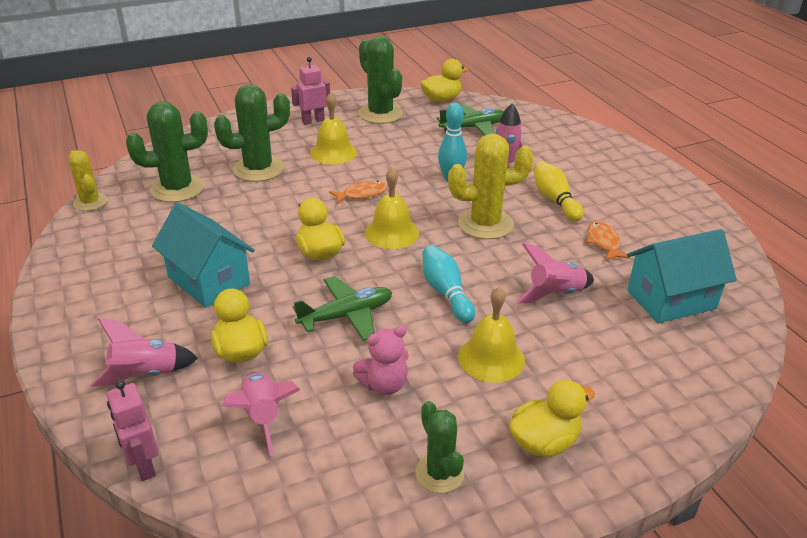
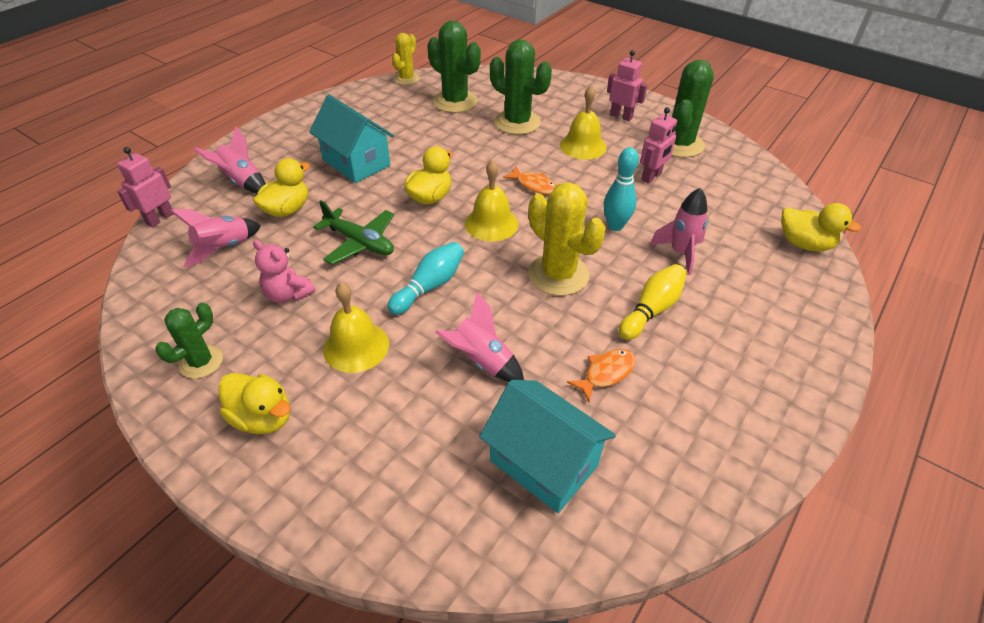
camera: 60 degrees right, 10 degrees up
(209, 280) = (356, 162): turquoise house -> turquoise house turned 60 degrees counterclockwise
(408, 140) = (651, 177): none -> pink robot
(441, 99) = (757, 168): yellow duck -> yellow duck (804, 244)
(473, 127) = (728, 207): green plane -> none

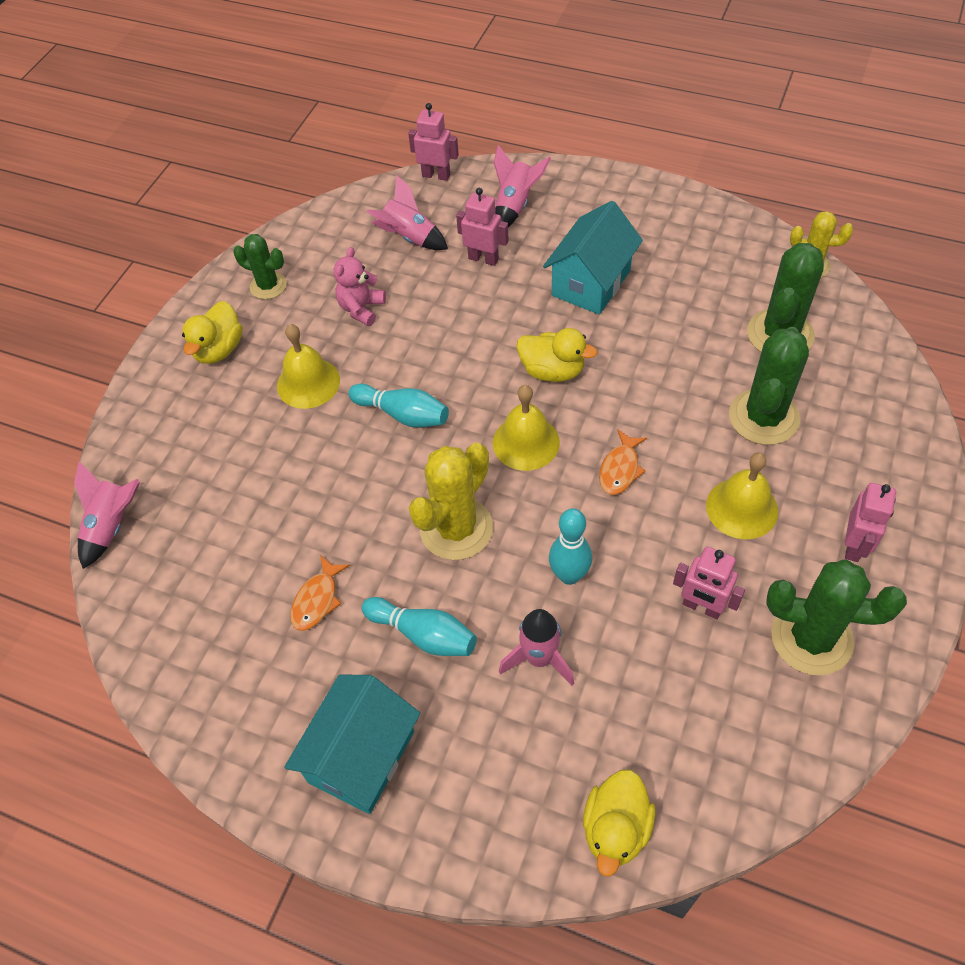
camera: 80 degrees right, 10 degrees up
(287, 210) = (483, 258): yellow duck -> pink robot
(360, 242) = (452, 335): green plane -> none
(481, 361) = (311, 486): pink rocket -> pink rocket (113, 526)
(543, 463) = (202, 564): turquoise house -> turquoise house (361, 757)
(606, 373) = (317, 600): orange fish -> orange fish turned 75 degrees clockwise
(651, 310) = (423, 634): yellow bowling pin -> turquoise bowling pin

